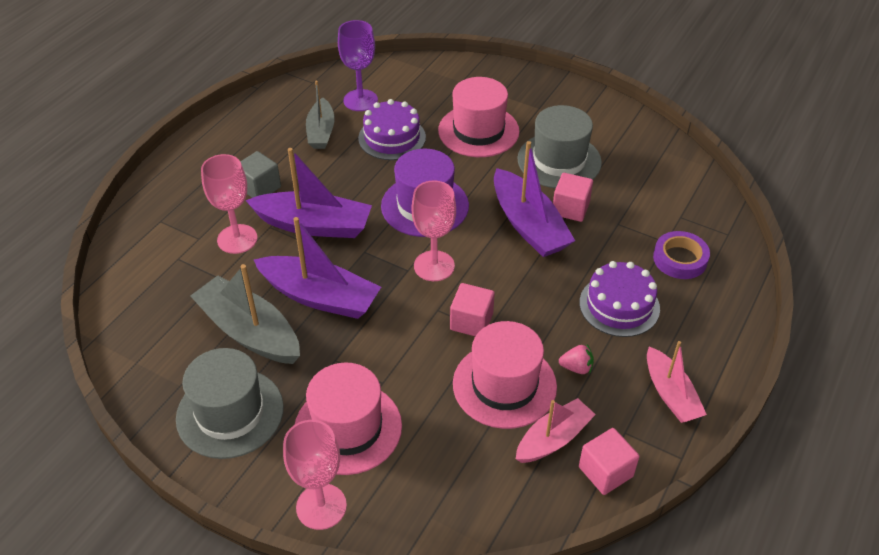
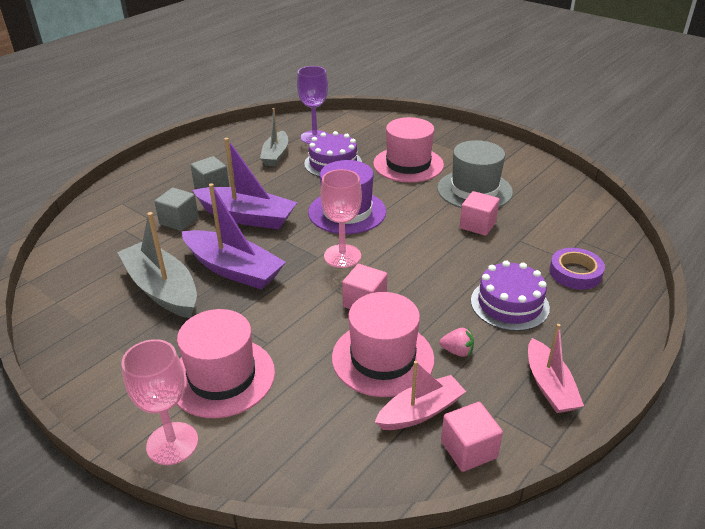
camera: 10 degrees right, 10 degrees down
(230, 413) = (119, 351): grey hat -> none
(237, 239) = (179, 221): pink goblet -> grey cube
(528, 225) = (436, 234): purple boat -> none

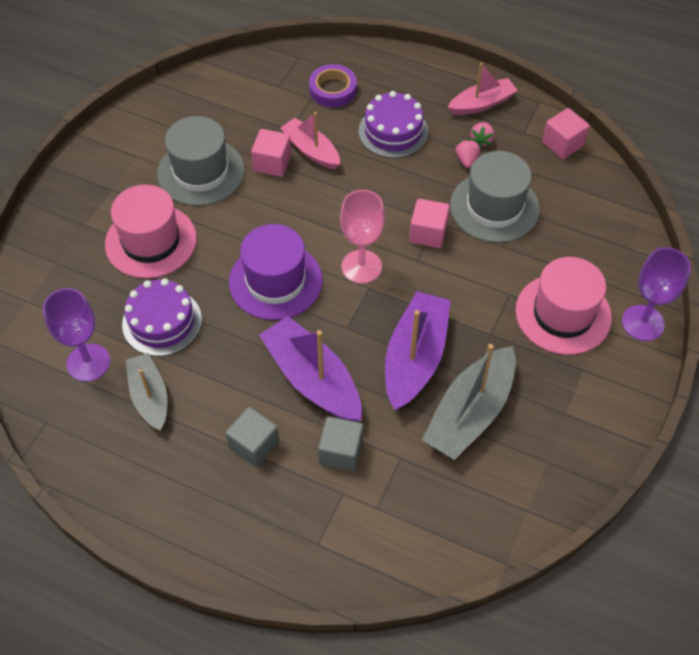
camera: 105 degrees left, 20 degrees up
(172, 443) = (642, 323): pink goblet -> purple goblet
(247, 217) = (312, 379): purple boat -> purple boat turned 45 degrees counterclockwise
(275, 155) = (149, 396): grey boat -> grey boat turned 105 degrees counterclockwise
(382, 358) = (494, 207): pink hat -> grey hat
(420, 411) = (540, 175): pink boat -> pink boat (311, 150)
(486, 371) = (481, 140): none -> pink strawberry

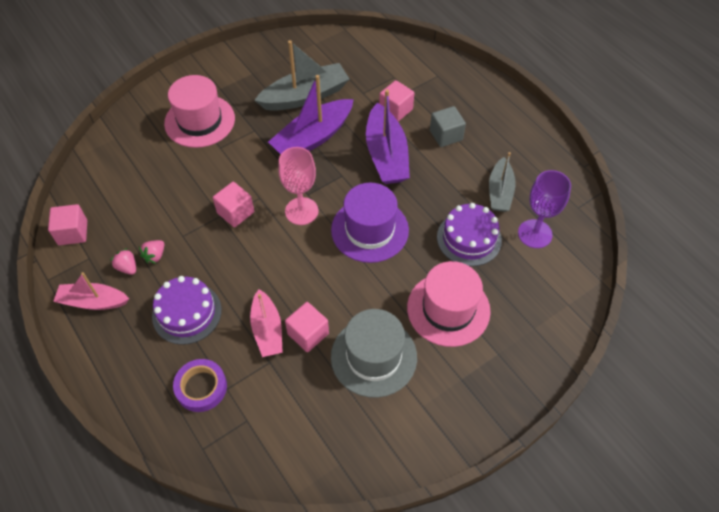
camera: 150 degrees left, 0 degrees up
(341, 452) = (395, 110): grey cube -> pink cube
(481, 140) = (127, 267): pink strawberry -> pink strawberry turned 90 degrees counterclockwise
(494, 207) = (172, 208): grey hat -> none
(642, 323) = (159, 95): purple goblet -> none

